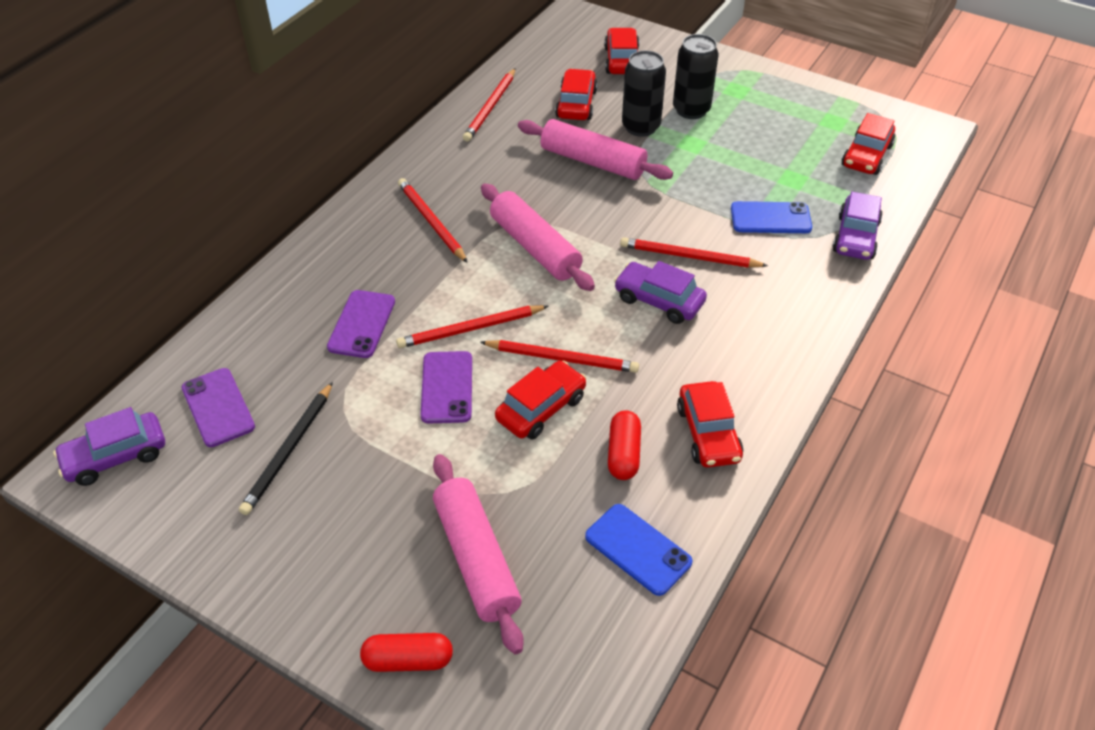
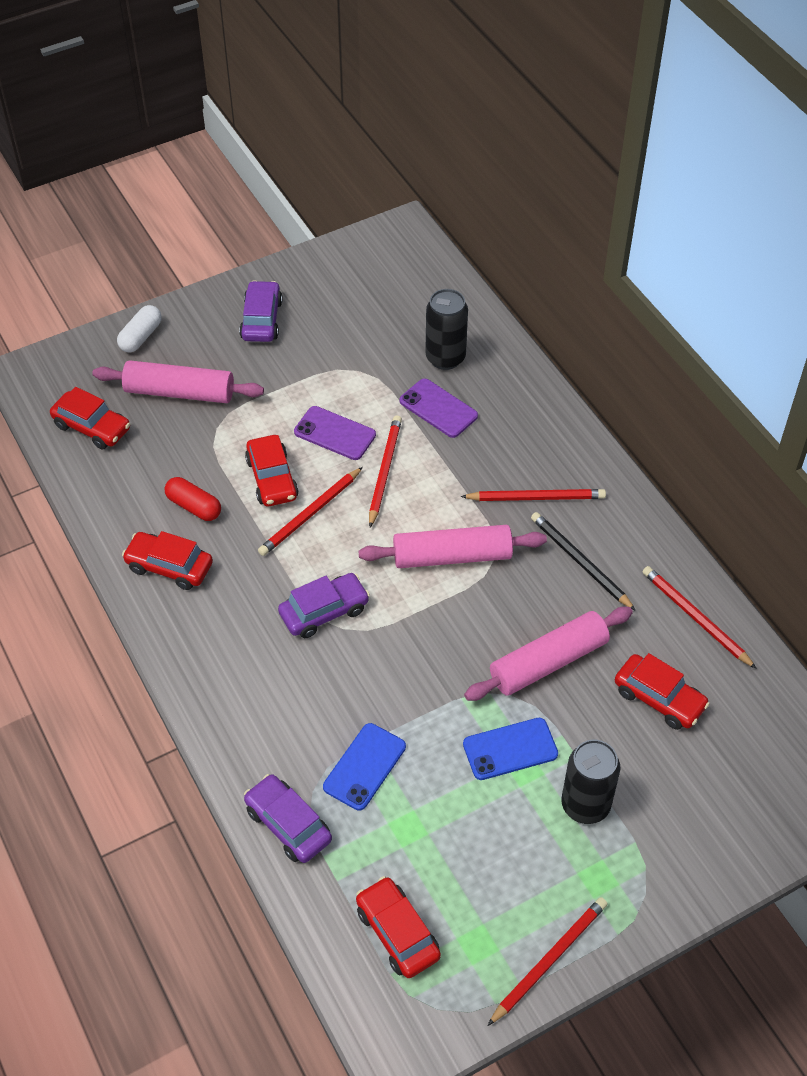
camera: 120 degrees right, 5 degrees up
(115, 456) = (403, 251): purple car -> purple car (261, 320)
(218, 407) = (410, 308): purple phone -> none
(289, 450) = (342, 332): black pencil -> black pencil (580, 562)
(408, 660) = (140, 336): red capsule -> white capsule
(622, 60) = (725, 790): red car -> red car (92, 427)
(638, 549) = (115, 475): blue phone -> blue phone (510, 749)
(640, 127) = (582, 737): black can -> black can (445, 358)
(689, 256) = (360, 665): red pencil -> red pencil (549, 960)

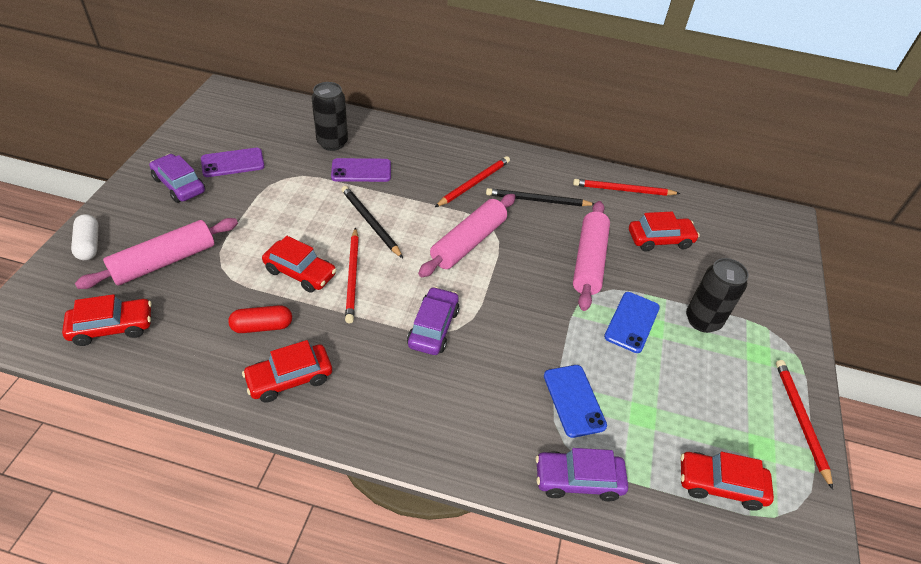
camera: 50 degrees left, 5 degrees down
(334, 433) = (312, 221): purple phone -> purple phone (233, 163)
(384, 471) = (370, 222): red pencil -> black pencil

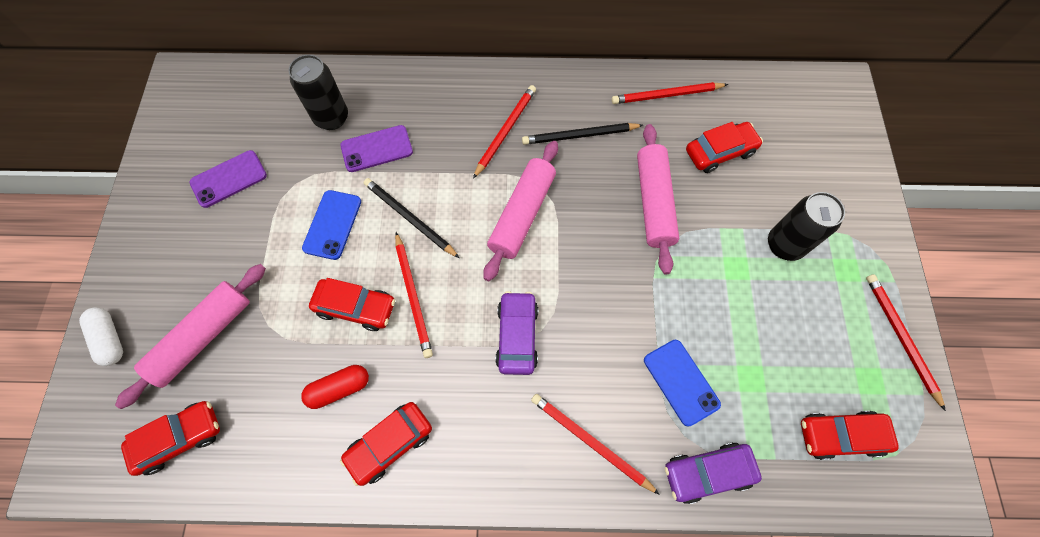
camera: 10 degrees left, 20 degrees up
(179, 185) = (180, 228): purple car -> none
(473, 425) = (590, 442): none -> red pencil
(632, 322) = (715, 268): blue phone -> blue phone (332, 225)

